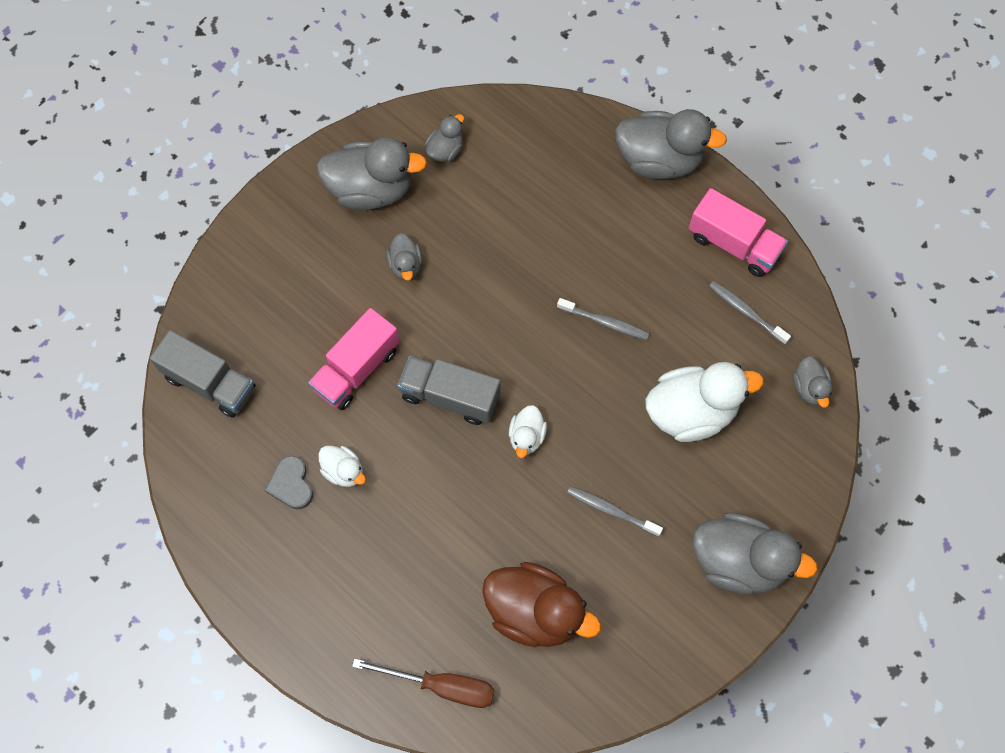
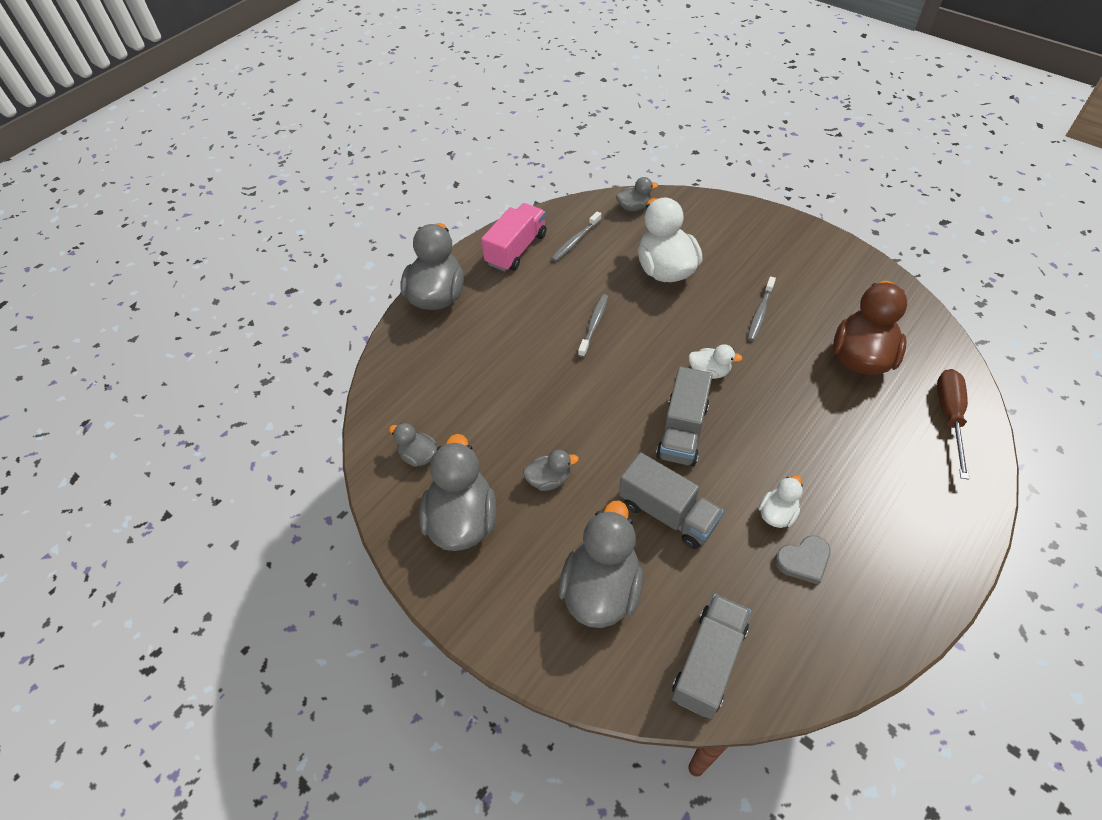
camera: 90 degrees left, 15 degrees down
(356, 369) = (667, 513): pink truck -> grey truck
(739, 561) = (779, 240): grey duck -> grey duck (601, 589)

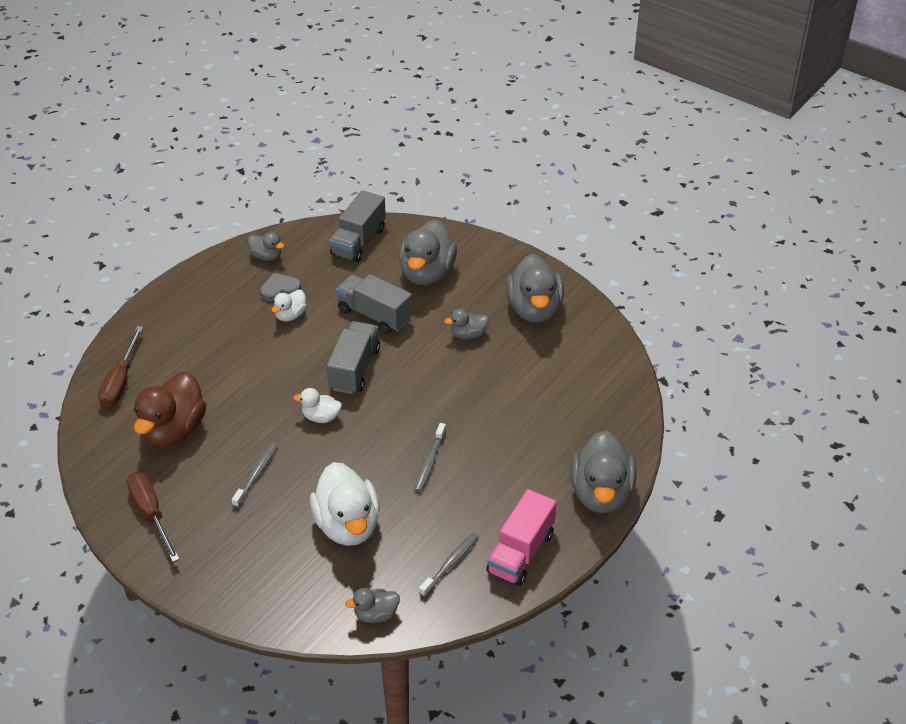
camera: 175 degrees right, 10 degrees down
(418, 455) = (580, 350): grey duck -> grey duck (266, 256)
(846, 278) = (151, 514): none -> brown screwdriver

